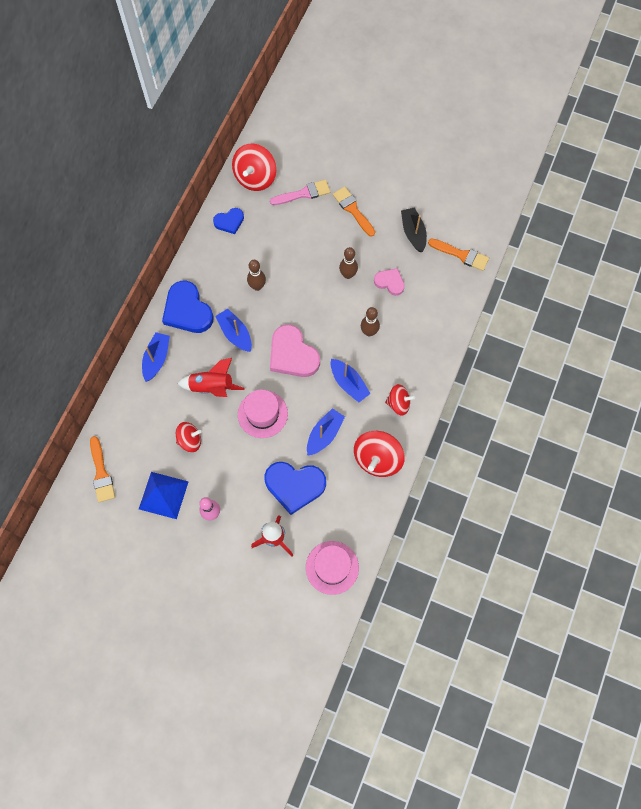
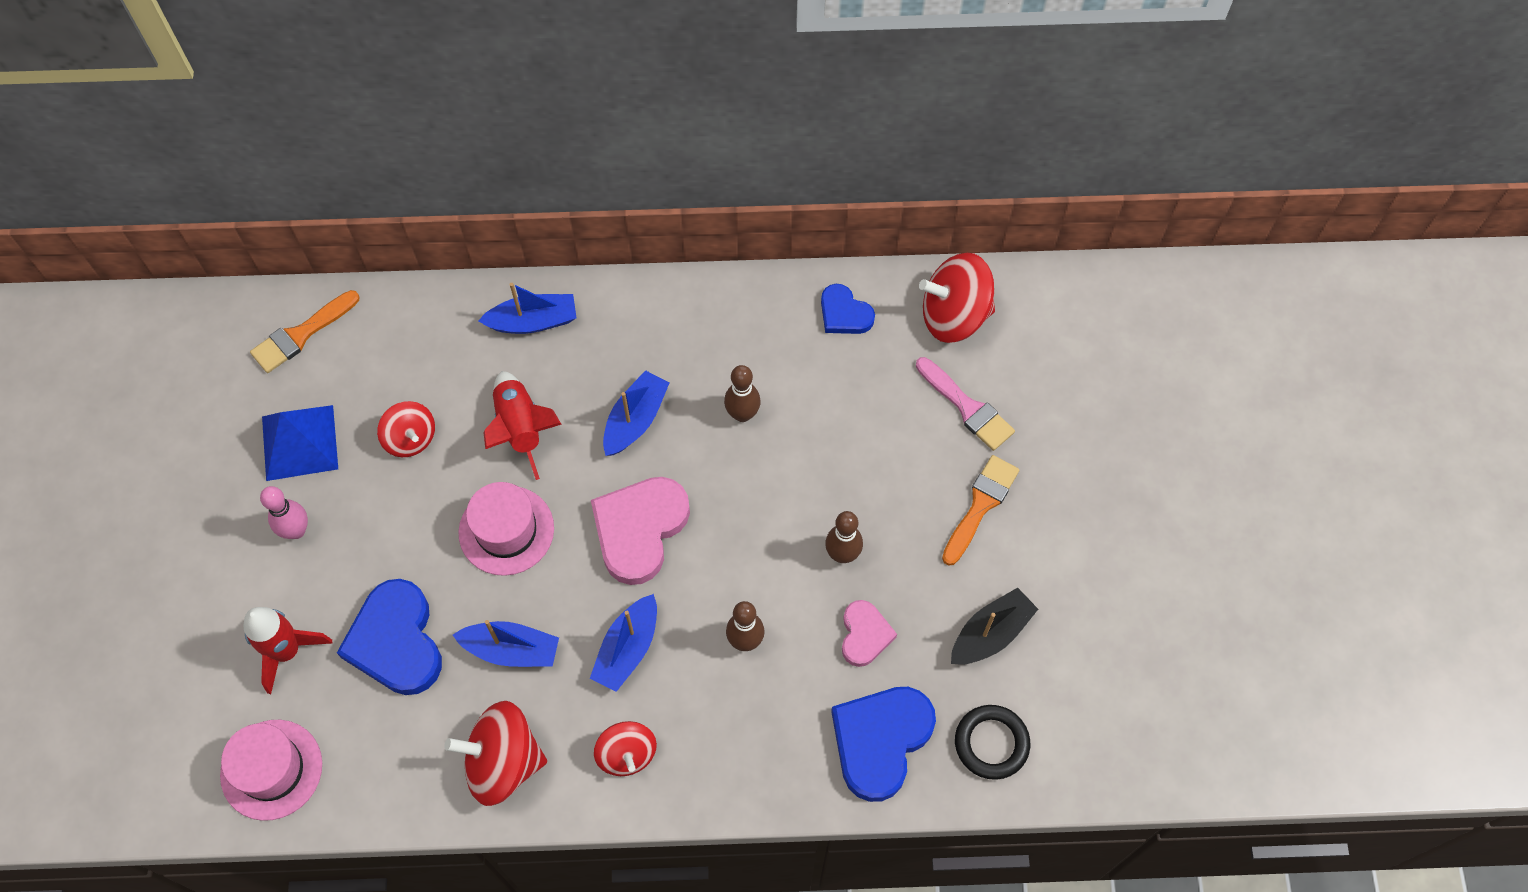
camera: 65 degrees right, 5 degrees down
(187, 310) = (643, 326): blue heart -> blue heart (880, 741)
(461, 255) = (991, 743): orange brush -> black ring

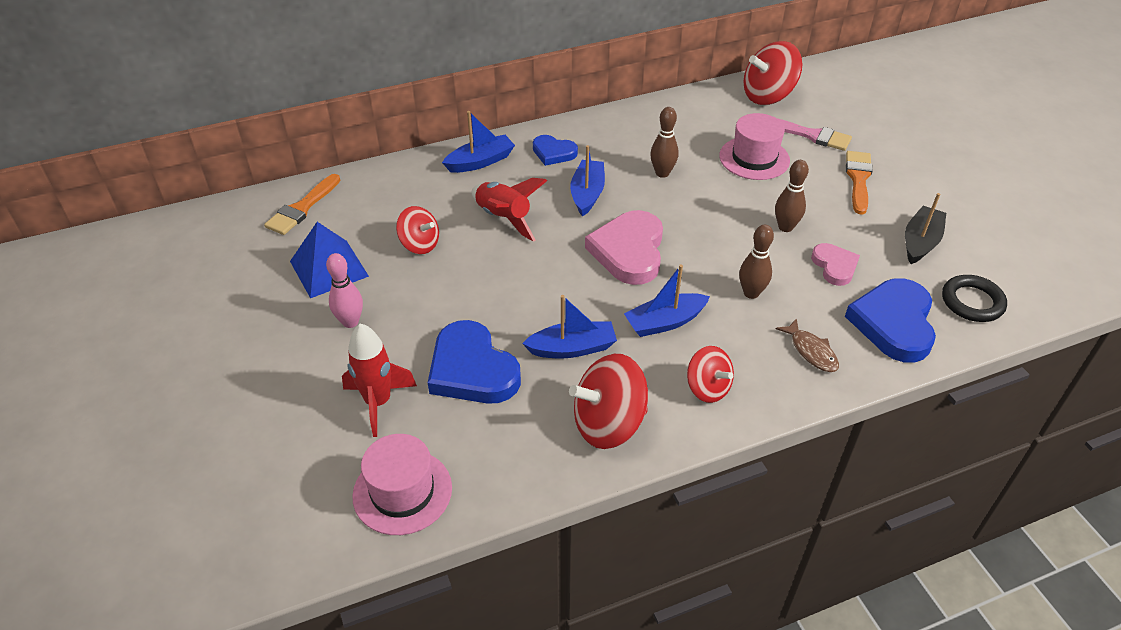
camera: 20 degrees left, 20 degrees down
(506, 530) = (526, 278): pink hat -> pink hat (754, 158)
(627, 649) = (665, 322): blue boat -> blue boat turned 60 degrees clockwise
(765, 746) = (811, 351): none -> brown fish
(844, 313) = (696, 110): blue heart -> blue heart (553, 153)

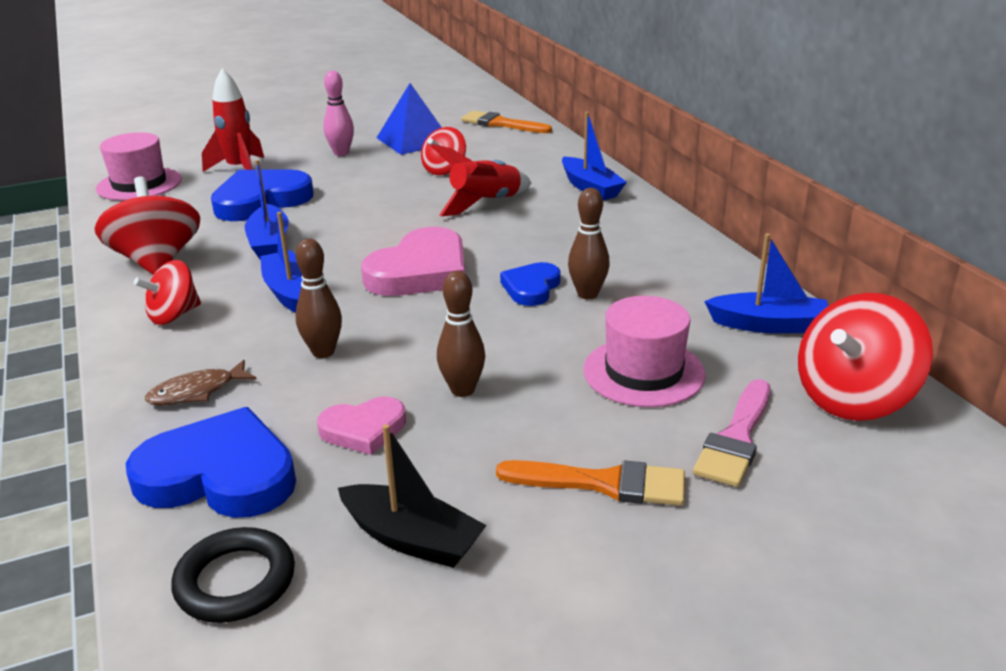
camera: 90 degrees right, 15 degrees down
(553, 153) = (619, 225): blue heart -> blue heart (531, 288)
(587, 194) = (534, 246): blue boat -> blue boat (768, 325)
(629, 251) = (420, 271): pink heart -> pink heart turned 120 degrees clockwise
(768, 96) = (854, 399): red spinning top -> red spinning top turned 105 degrees counterclockwise

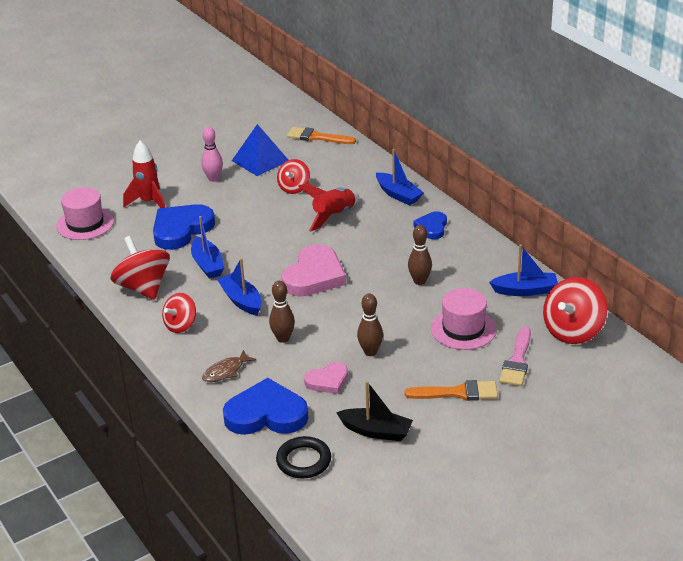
camera: 10 degrees left, 5 degrees up
(531, 288) = (385, 280): blue heart -> blue heart (432, 227)

